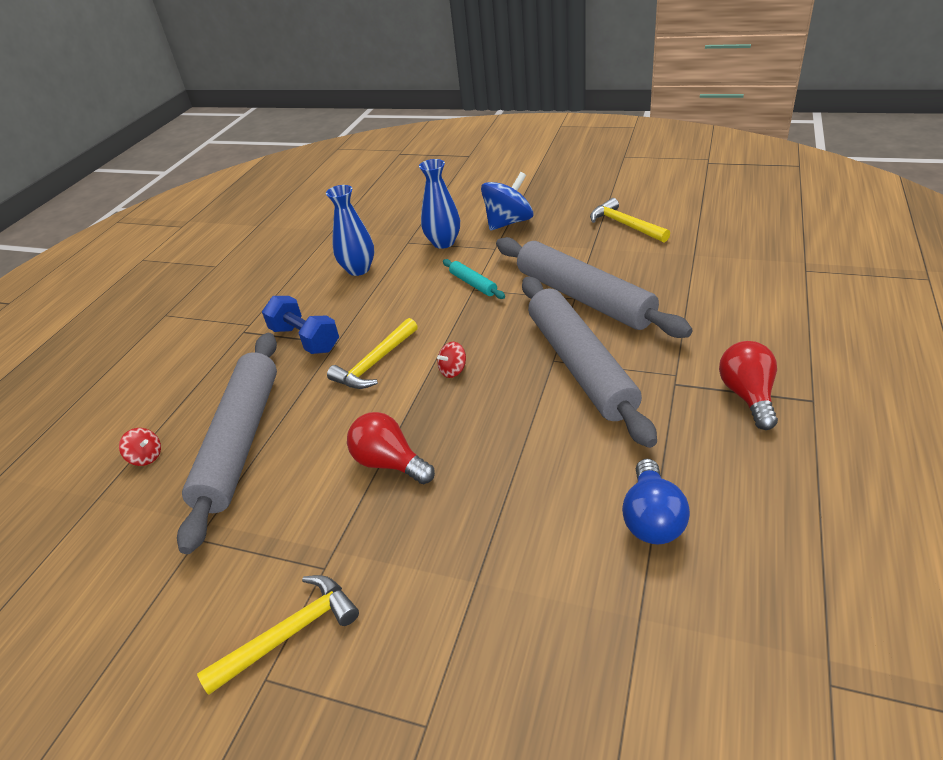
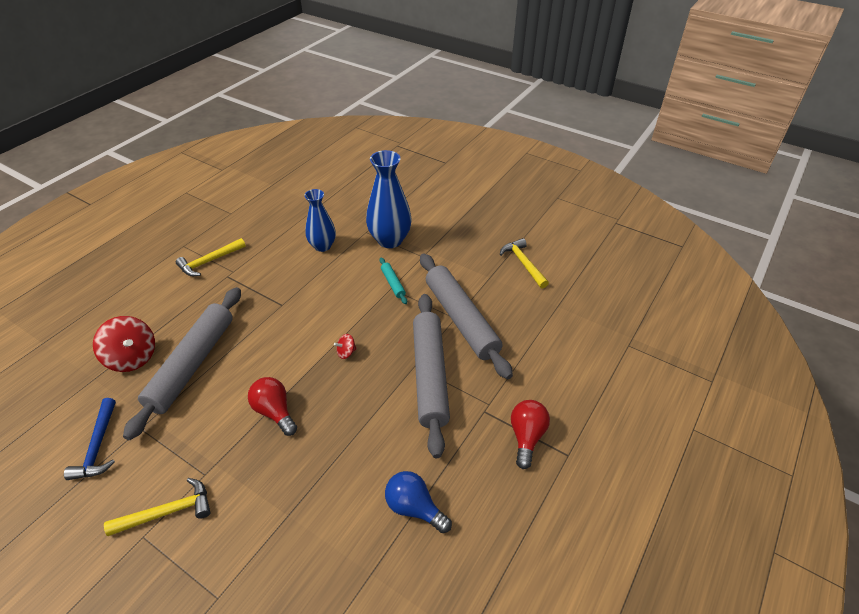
camera: 10 degrees right, 5 degrees up
(140, 580) = (98, 446): none -> blue hammer
(146, 457) = (132, 357): red spinning top -> red spinning top, size x2.13
(305, 339) = (263, 295): blue dumbbell -> none
(375, 363) = (299, 330): yellow hammer -> yellow hammer (209, 261)
(443, 243) = (390, 240): blue vase -> blue vase, size x1.52
(508, 222) = (443, 235): blue spinning top -> none
(651, 518) = (414, 508): blue light bulb -> blue light bulb turned 105 degrees clockwise

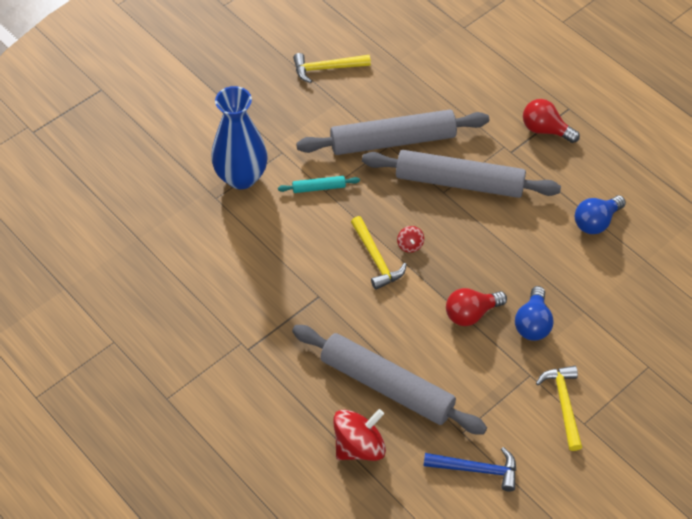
camera: 75 degrees left, 10 degrees up
(209, 261) = (212, 368): yellow hammer -> yellow hammer (376, 259)
(268, 466) = (532, 323): none -> blue light bulb
(322, 246) = (227, 245): blue vase -> none

